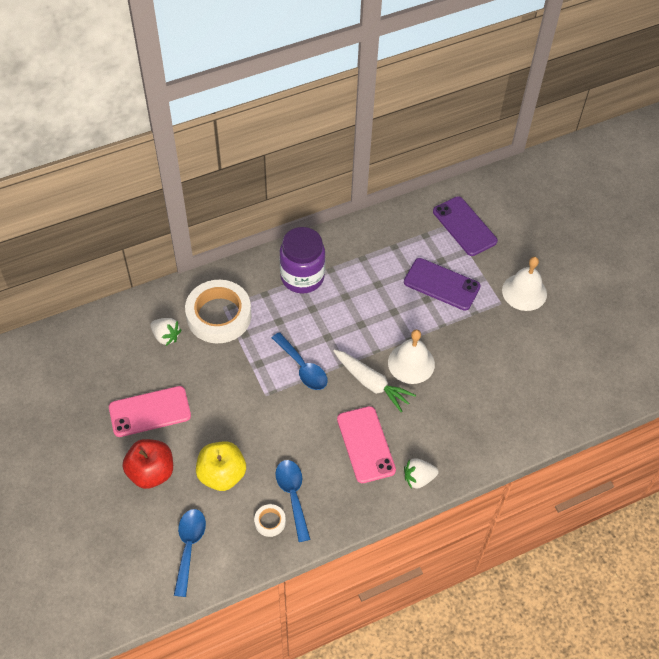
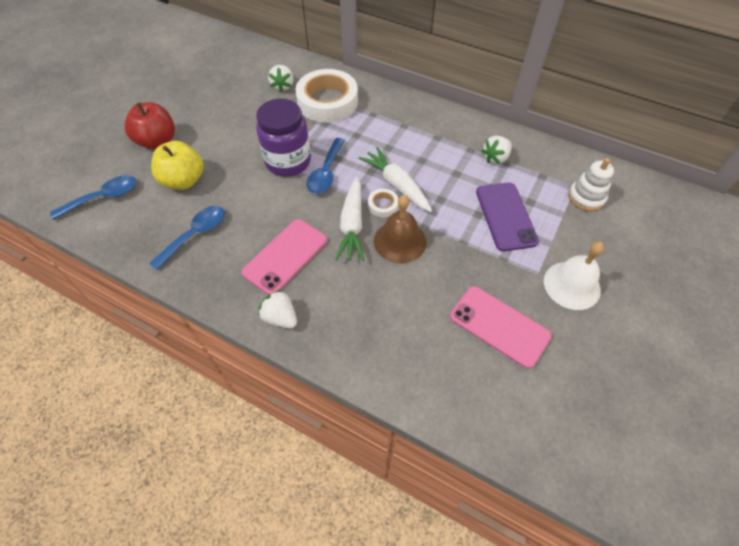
camera: 55 degrees right, 0 degrees up
(150, 411) = (210, 112): pink phone -> pink phone (499, 326)
(270, 521) = (159, 234): white tape -> white tape (383, 205)
(302, 277) = (411, 125): purple jar -> purple jar (288, 161)
(356, 329) = (396, 185): none -> white carrot
(384, 249) = (495, 158): none -> white strawberry
(411, 363) = (400, 241): white bell -> brown bell
(464, 226) = (586, 197): purple phone -> white stacking toy

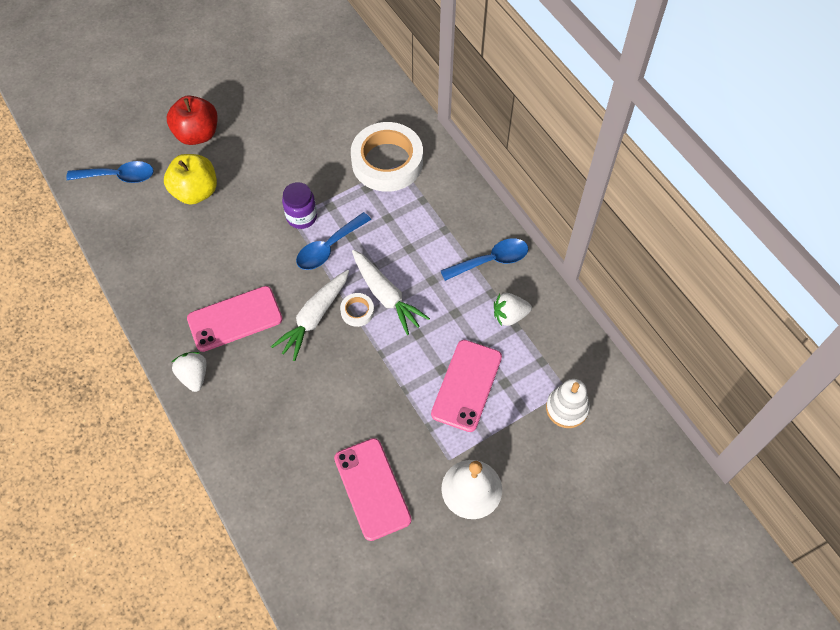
camera: 30 degrees right, 5 degrees up
(195, 235) = (172, 256): blue spoon -> blue spoon (491, 261)
(283, 86) = (355, 121): white strawberry -> none
(288, 161) = (301, 217): purple jar -> purple jar, size x0.61
(396, 185) = (386, 296): white carrot -> white carrot turned 150 degrees clockwise
(400, 241) = (345, 358): brown bell -> none
(505, 216) = (466, 385): purple phone -> pink phone

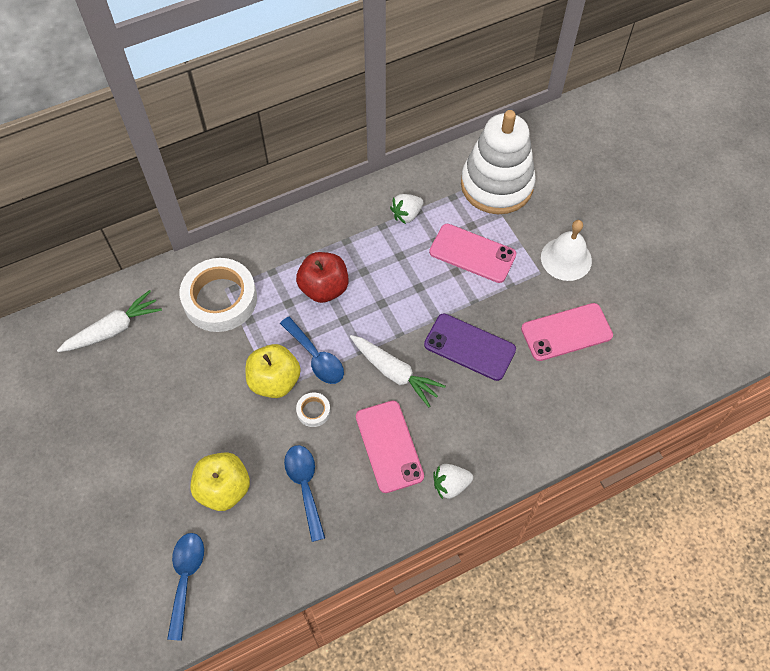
camera: 85 degrees left, 0 degrees up
(197, 134) = (142, 489): red apple -> red apple (324, 288)
(301, 217) = (274, 381): purple jar -> yellow apple
(347, 387) = (469, 347): none -> purple phone
(357, 311) = (391, 335): white tape -> white tape (313, 411)
(386, 296) = (376, 309): white carrot -> white carrot (113, 329)
(491, 261) = (348, 223): blue spoon -> blue spoon (305, 486)
(509, 315) = (406, 215): white strawberry -> white strawberry turned 60 degrees clockwise
(566, 408) = (496, 185): white stacking toy -> white stacking toy, size x2.05

